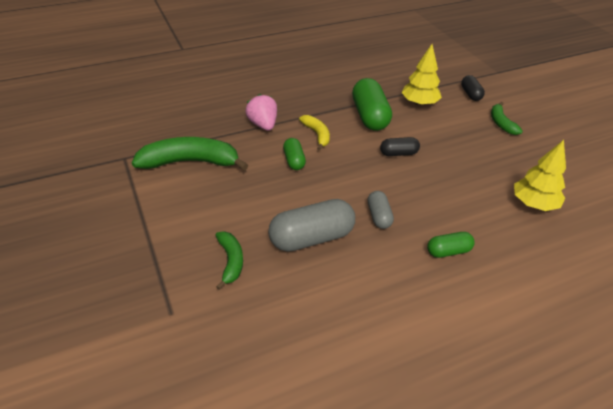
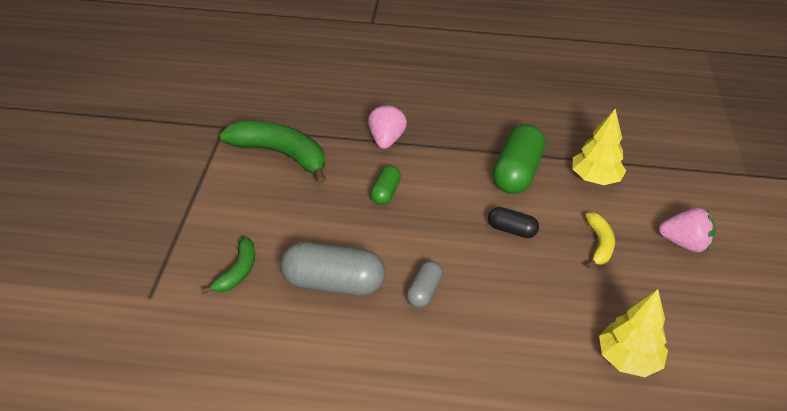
camera: 30 degrees right, 0 degrees up
(317, 135) = (435, 173): yellow banana -> yellow banana (599, 244)
(448, 251) = (467, 364): green capsule -> none
(470, 94) = (677, 191): black capsule -> none
(501, 123) = (684, 243): green banana -> pink strawberry

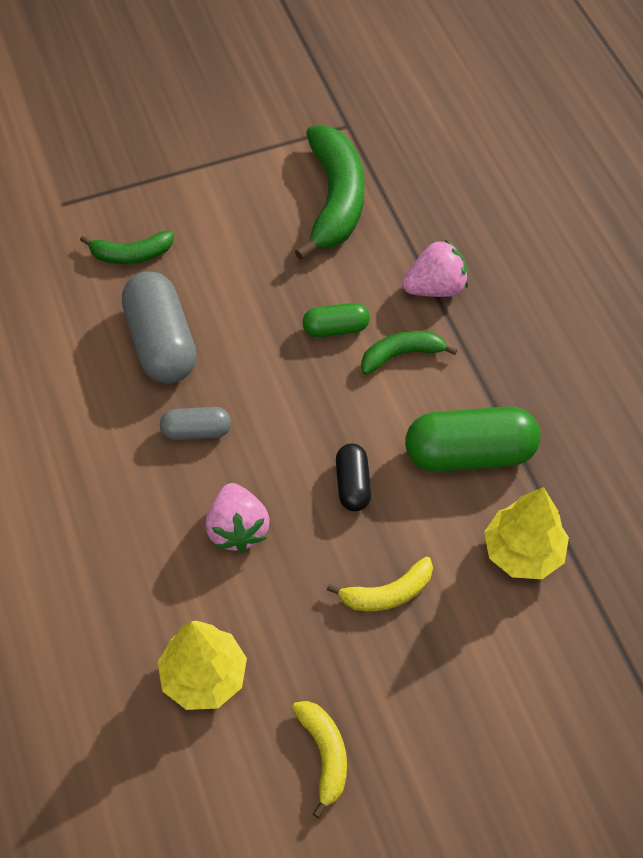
camera: 65 degrees right, 15 degrees up
(426, 172) = (401, 355): none -> green banana
(684, 243) = (455, 700): pink strawberry -> pink strawberry (237, 529)
(705, 317) = (324, 755): none -> yellow banana

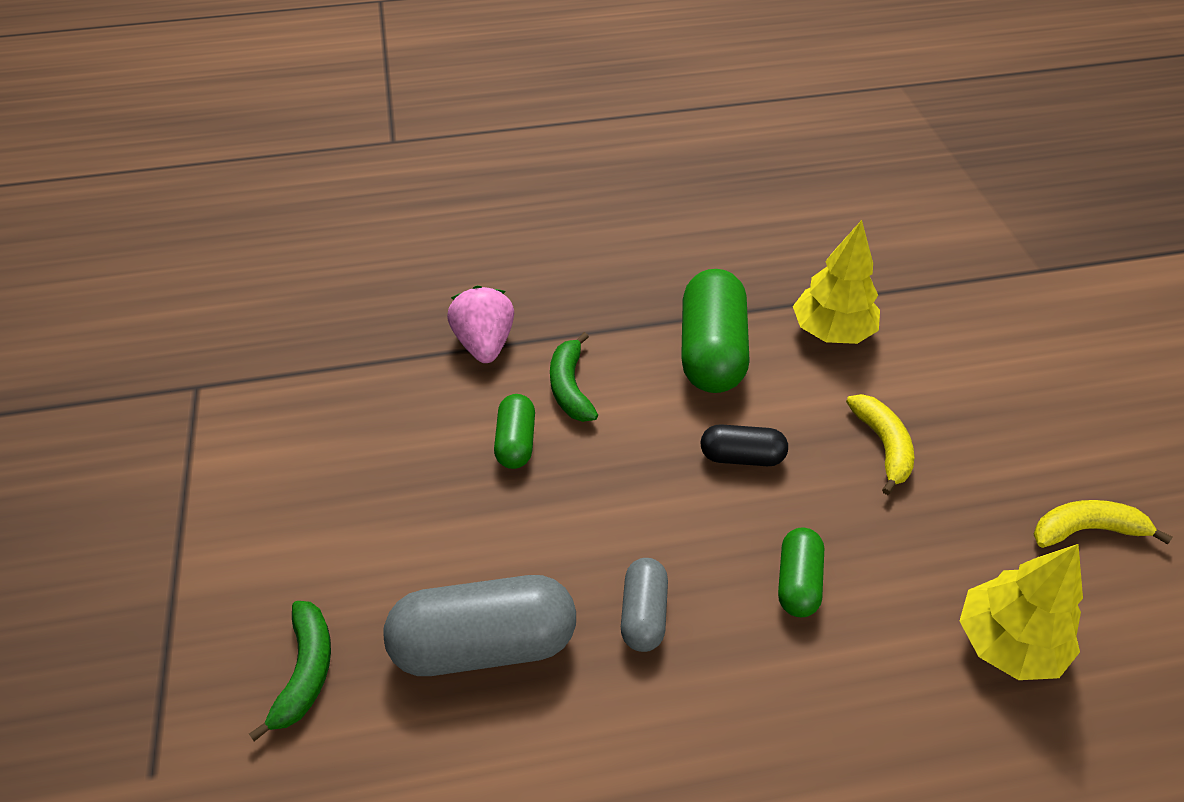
camera: 80 degrees left, 10 degrees down
(237, 529) = (798, 582): pink strawberry -> green capsule
(335, 200) = (313, 415): green banana -> none

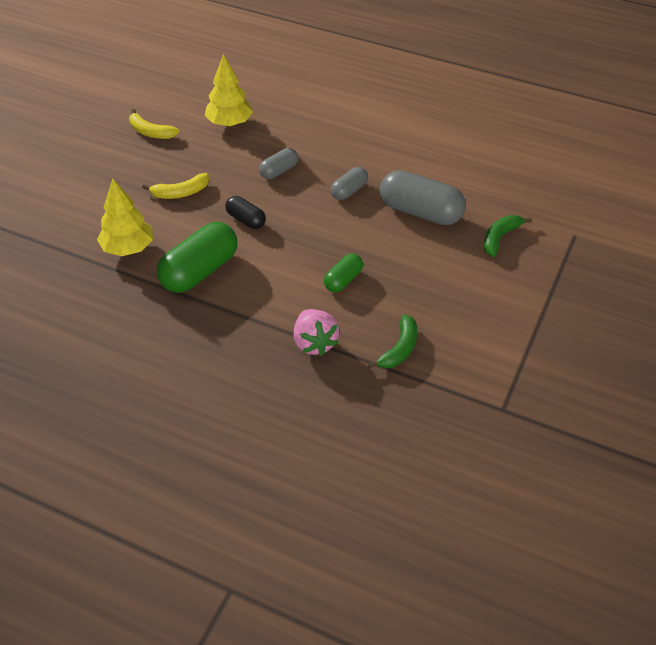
camera: 145 degrees left, 0 degrees up
(484, 344) = (314, 343): pink strawberry -> pink strawberry turned 45 degrees counterclockwise
(570, 387) = (291, 292): green banana -> green banana (399, 349)
(798, 582) = (279, 171): green capsule -> grey capsule
(883, 446) = (180, 193): yellow banana -> yellow banana turned 135 degrees counterclockwise

